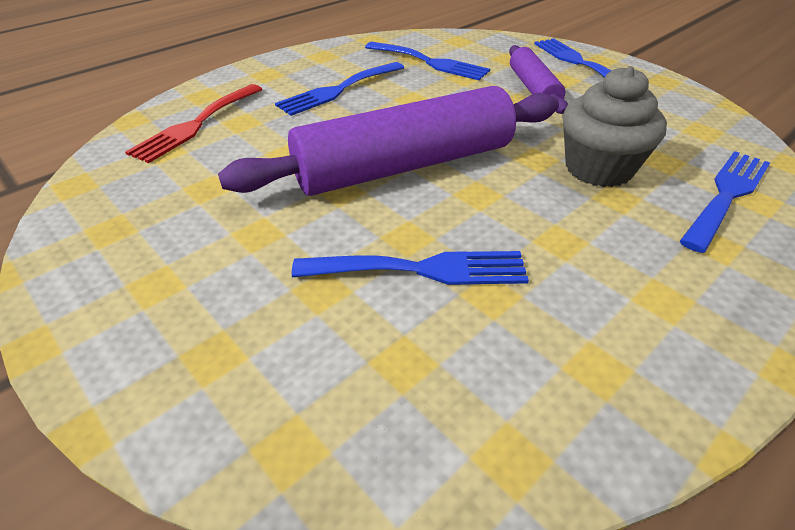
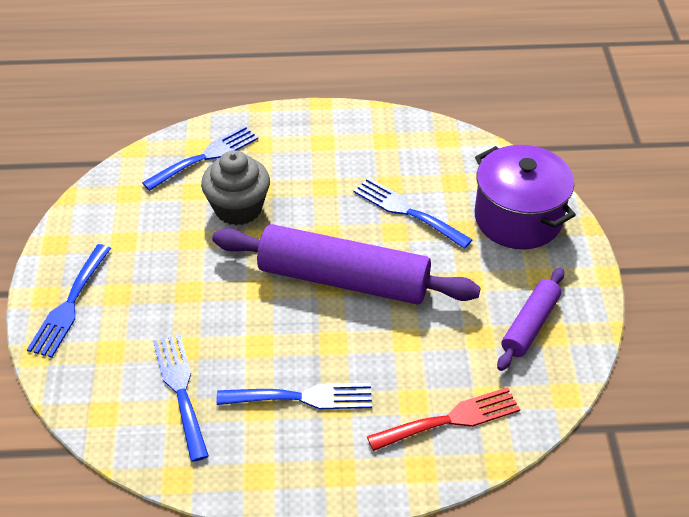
camera: 140 degrees left, 5 degrees up
(241, 359) = (518, 218): none -> purple pot
(533, 89) = (158, 297): purple rolling pin -> purple rolling pin (530, 325)
(727, 195) = (205, 157): blue fork -> blue fork turned 150 degrees clockwise

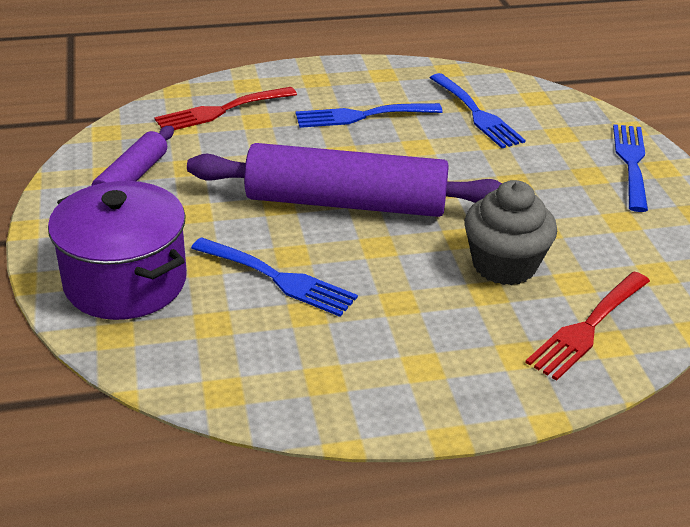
camera: 170 degrees right, 10 degrees down
(205, 157) = (587, 328): blue fork -> red fork

